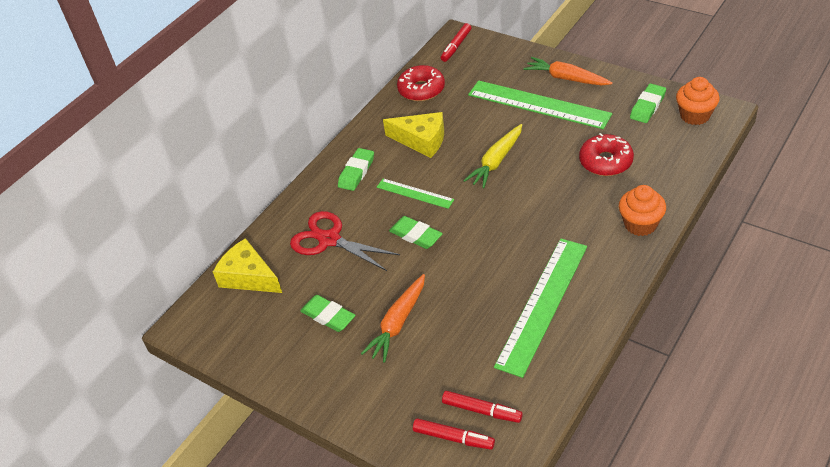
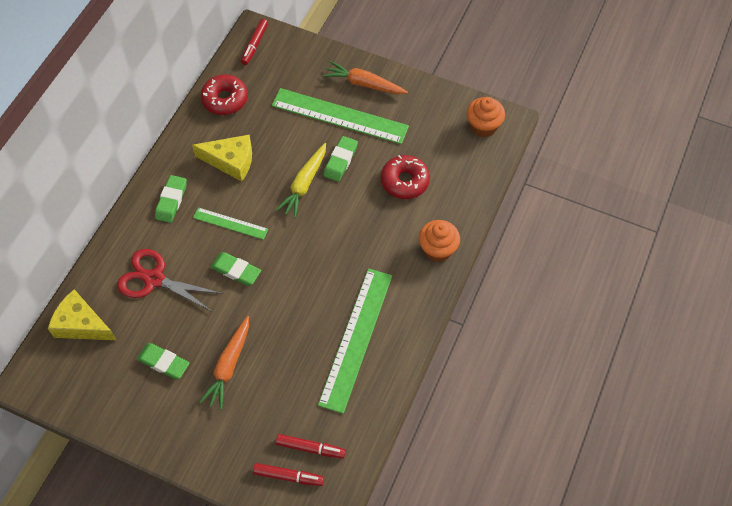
camera: 15 degrees left, 15 degrees up
(647, 106) = (440, 116): green eraser -> green eraser (340, 161)

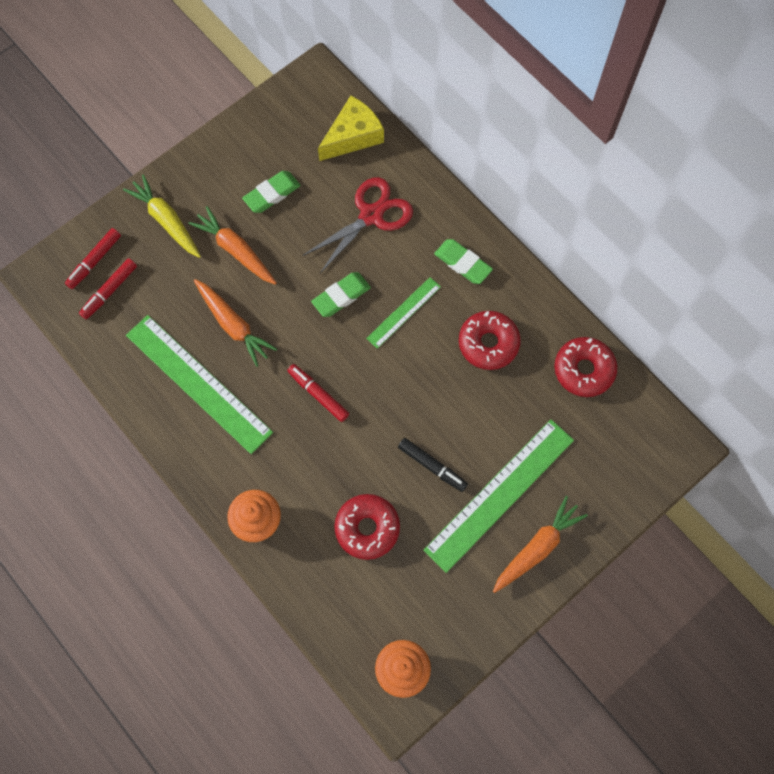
camera: 115 degrees right, 10 degrees up
(231, 161) = (488, 343): yellow cheese -> red donut
(255, 45) = (659, 438): red marker -> red marker (318, 395)
(295, 336) = (233, 325): none -> orange carrot
(304, 184) = (418, 411): yellow carrot -> yellow carrot (166, 221)
(340, 161) = (432, 466): green eraser -> black marker

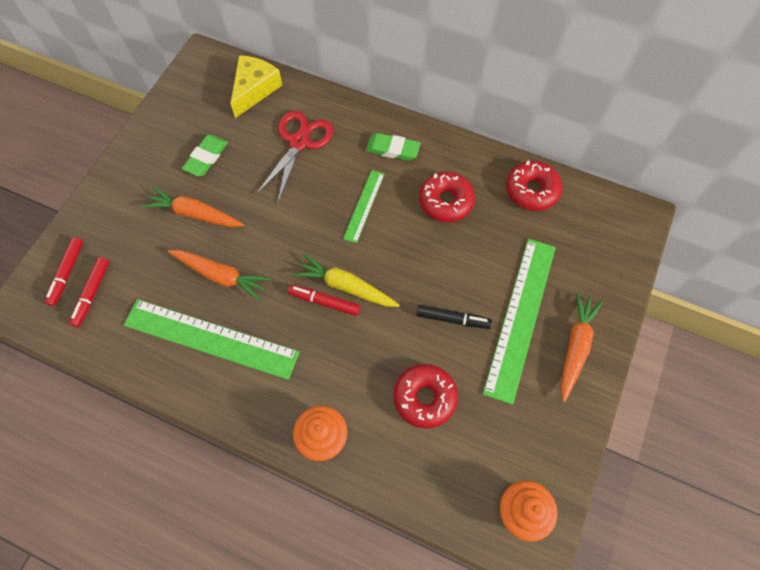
camera: 25 degrees left, 5 degrees down
(166, 221) = (121, 214): yellow carrot -> yellow carrot (346, 286)
(341, 296) = (305, 214): green eraser -> none

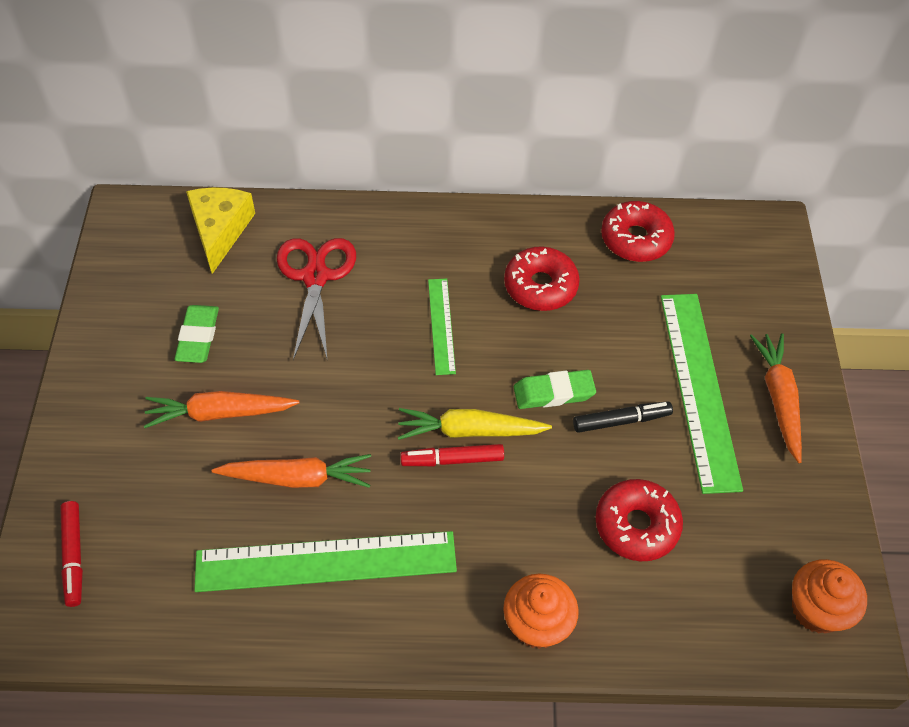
camera: 25 degrees left, 10 degrees down
(92, 293) = (126, 568): red marker -> none
(392, 149) = (442, 246): green eraser -> green eraser (553, 392)

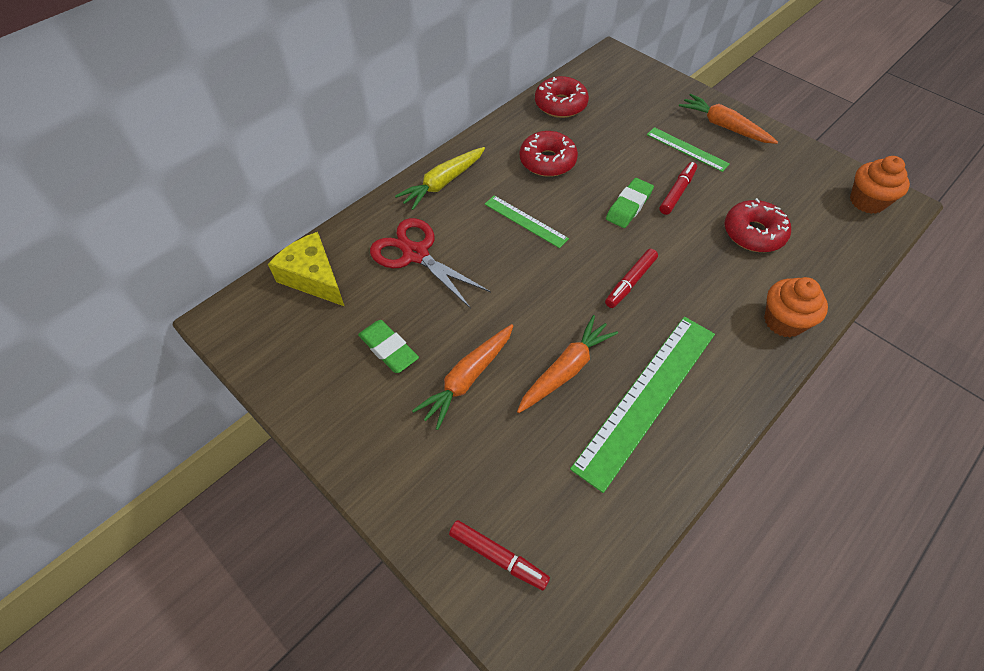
camera: 45 degrees left, 0 degrees up
(470, 431) = (617, 260): yellow carrot -> yellow carrot (443, 183)
(621, 420) = (677, 192): black marker -> red marker
(699, 388) = (687, 149): green ruler -> green ruler, size x0.52

